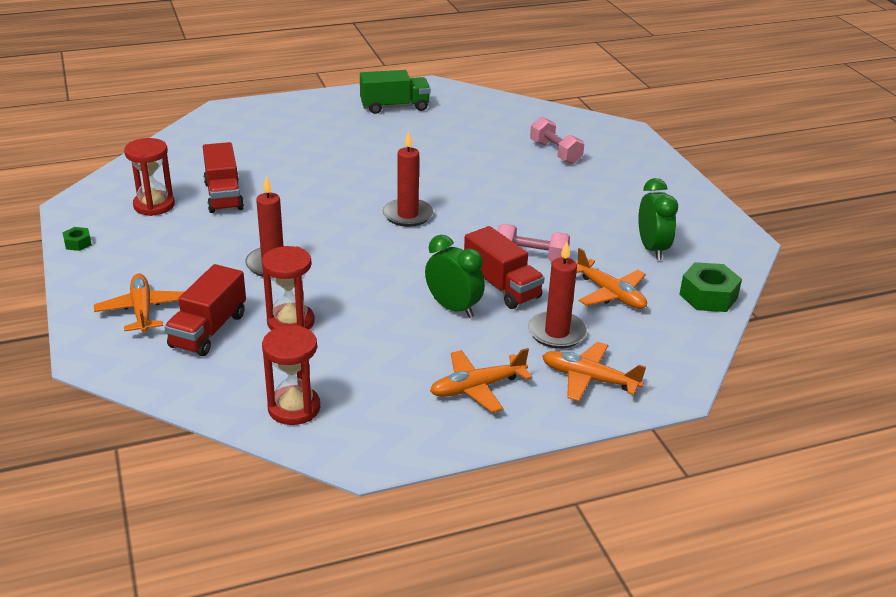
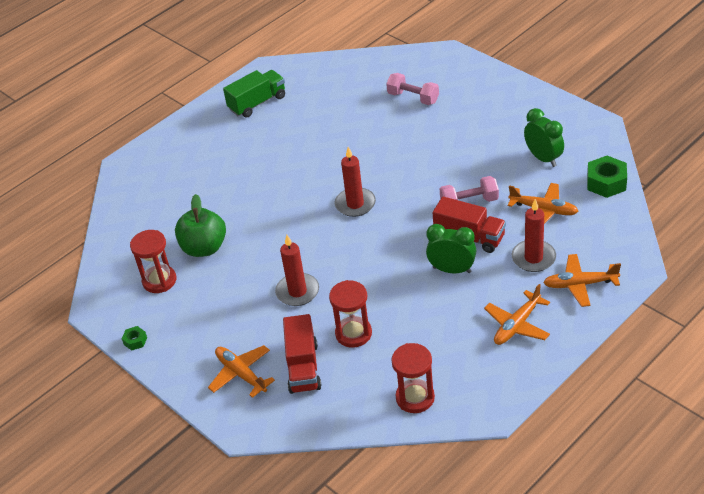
camera: 20 degrees left, 10 degrees up
(223, 196) = (204, 248): red truck -> green apple

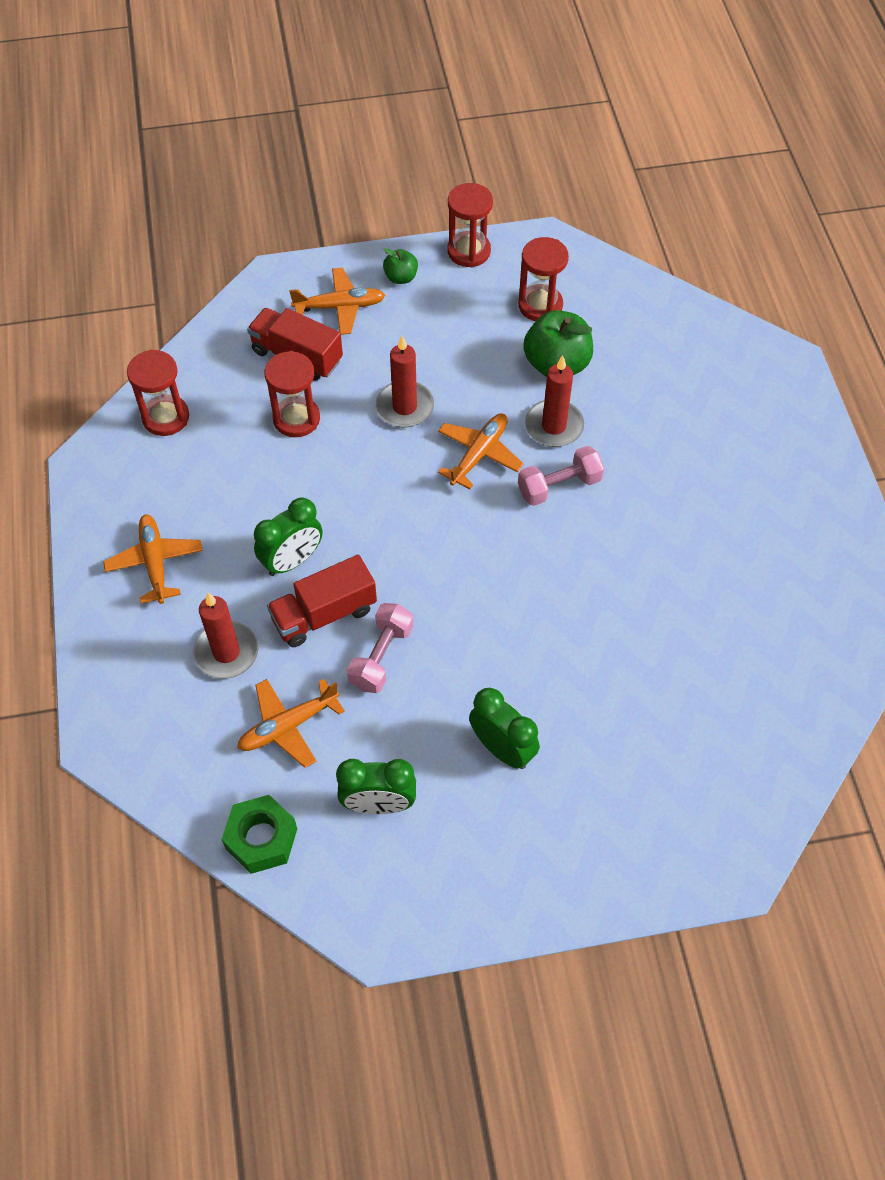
camera: 120 degrees right, 15 degrees up
(135, 341) = (469, 251): green nut -> red hourglass
(188, 360) = (401, 277): none -> green apple
(257, 103) = (807, 556): green truck -> none
(355, 204) = (494, 540): red candle -> red candle (554, 426)
(413, 98) = (656, 745): pink dumbbell -> pink dumbbell (559, 486)
(469, 138) = (502, 749): none -> green clock
(580, 284) = (142, 665): orange plane -> orange plane (479, 454)

